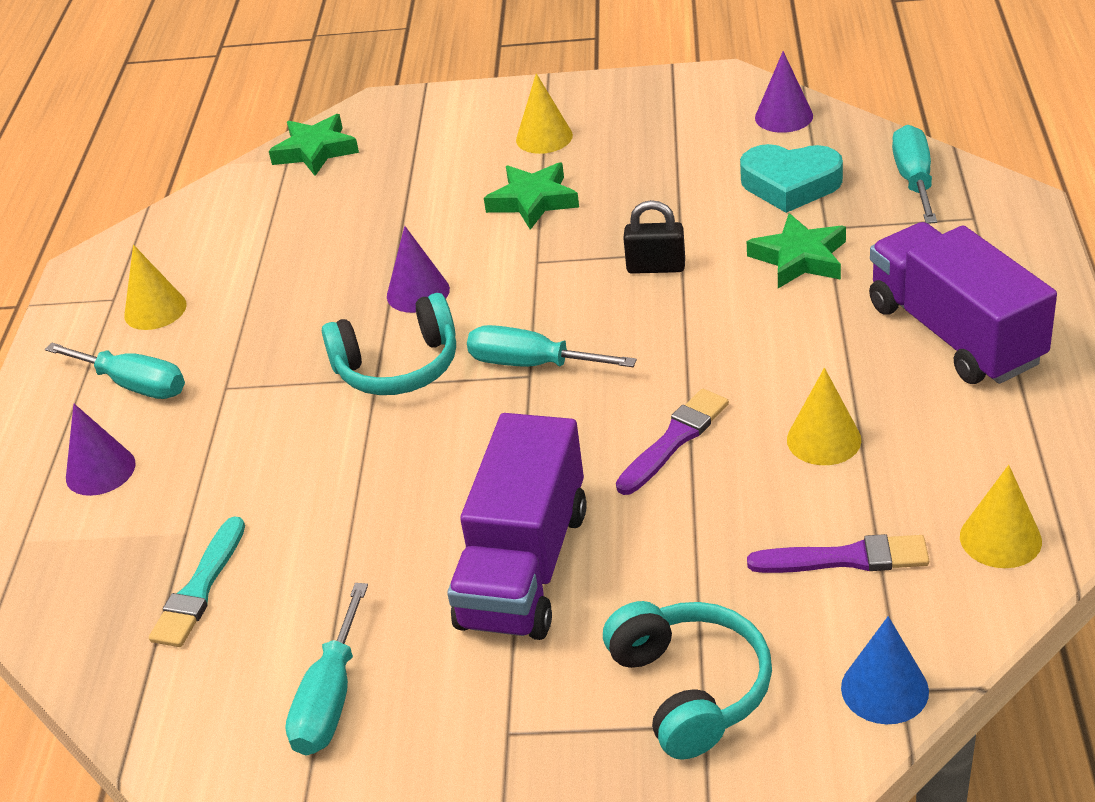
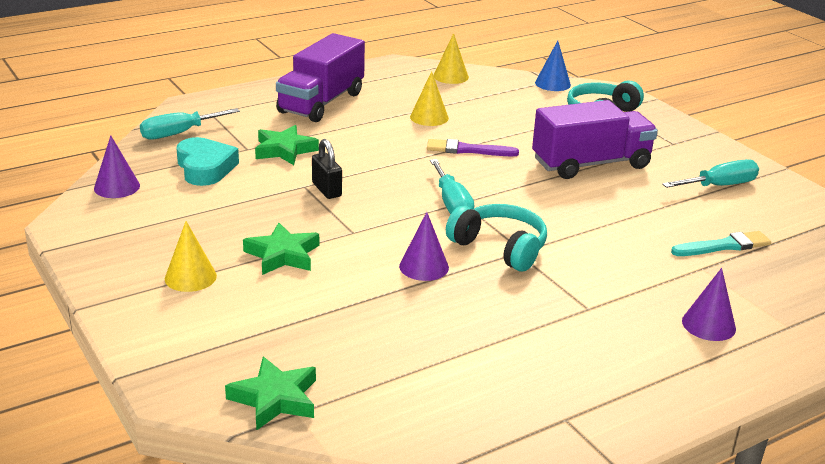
camera: 130 degrees left, 10 degrees down
(134, 385) = (631, 351): turquoise screwdriver -> none
(155, 310) = (554, 385): yellow cone -> none
(845, 558) = (497, 100): purple brush -> none

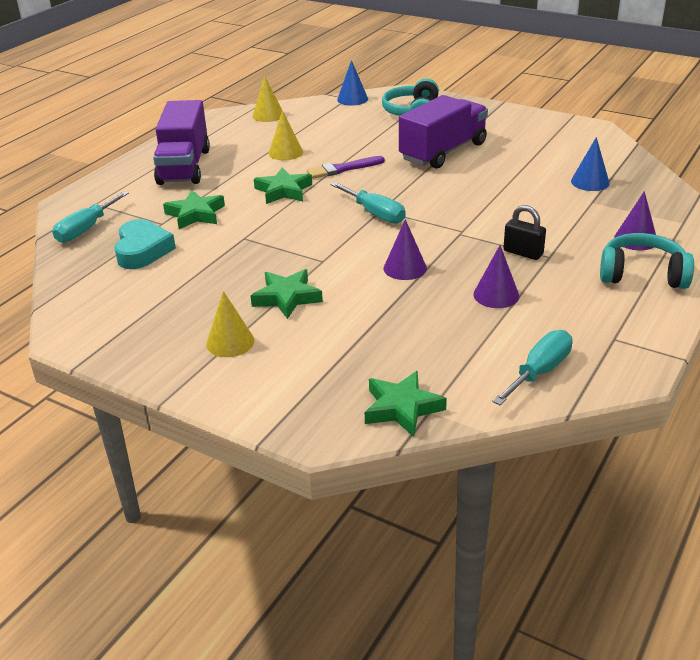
camera: 25 degrees left, 5 degrees up
(117, 187) = (80, 292): purple cone -> purple cone (496, 295)
(205, 168) = (142, 250): turquoise heart -> turquoise heart turned 45 degrees clockwise
(327, 190) = (266, 235): black padlock -> black padlock (523, 253)
(387, 153) = (283, 191): none -> green star
(500, 248) = (444, 234): turquoise headphones -> turquoise headphones (642, 274)
(719, 186) = (545, 140): turquoise screwdriver -> turquoise screwdriver (539, 372)
(723, 246) = (590, 182): turquoise brush -> blue cone

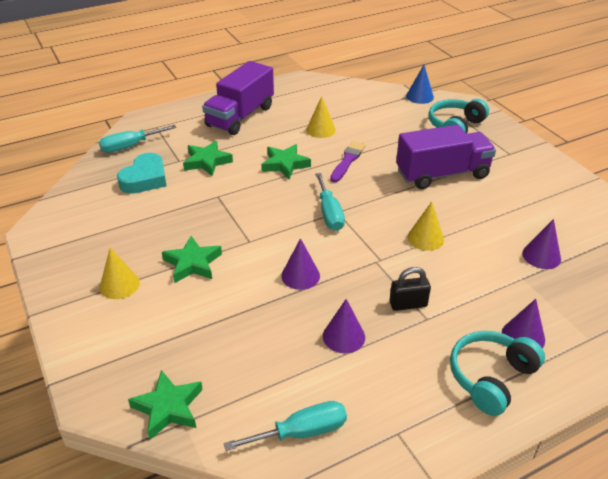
camera: 30 degrees right, 5 degrees up
(268, 115) = (341, 90): yellow cone -> yellow cone (425, 238)
(343, 169) = (347, 161): purple brush -> purple brush turned 105 degrees clockwise
(523, 253) = (408, 304): black padlock -> black padlock turned 75 degrees counterclockwise
(590, 182) = (541, 256): blue cone -> purple cone
(642, 274) = (491, 377): turquoise headphones -> turquoise headphones turned 90 degrees counterclockwise

